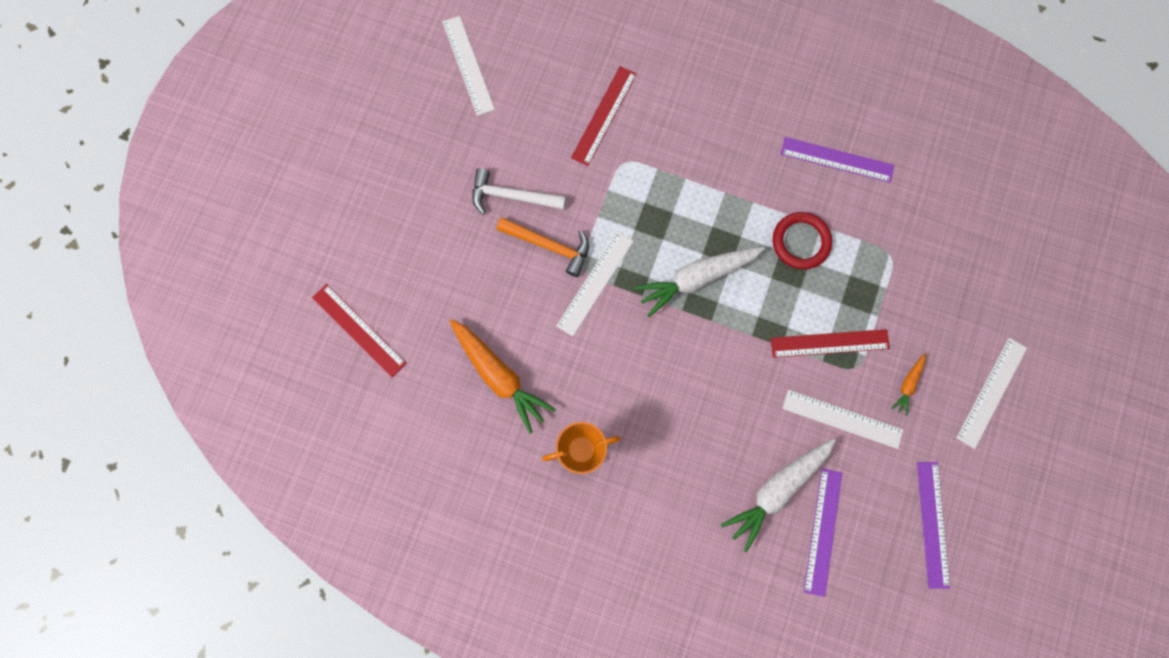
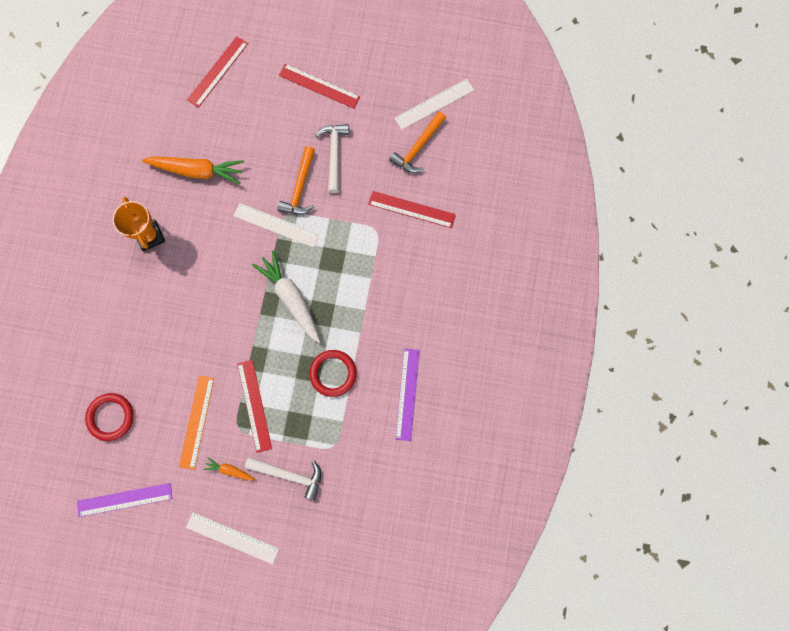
camera: 80 degrees right, 0 degrees up
(411, 200) = (319, 86): none -> red ruler
(499, 376) = (197, 171): orange carrot -> orange carrot turned 120 degrees counterclockwise
(523, 94) = (418, 147): none -> orange hammer
(777, 490) = (137, 379): white carrot -> none
(823, 531) = (111, 417): purple ruler -> red ring
(842, 419) = (196, 422): white ruler -> orange ruler
(920, 312) = (289, 475): none -> white hammer

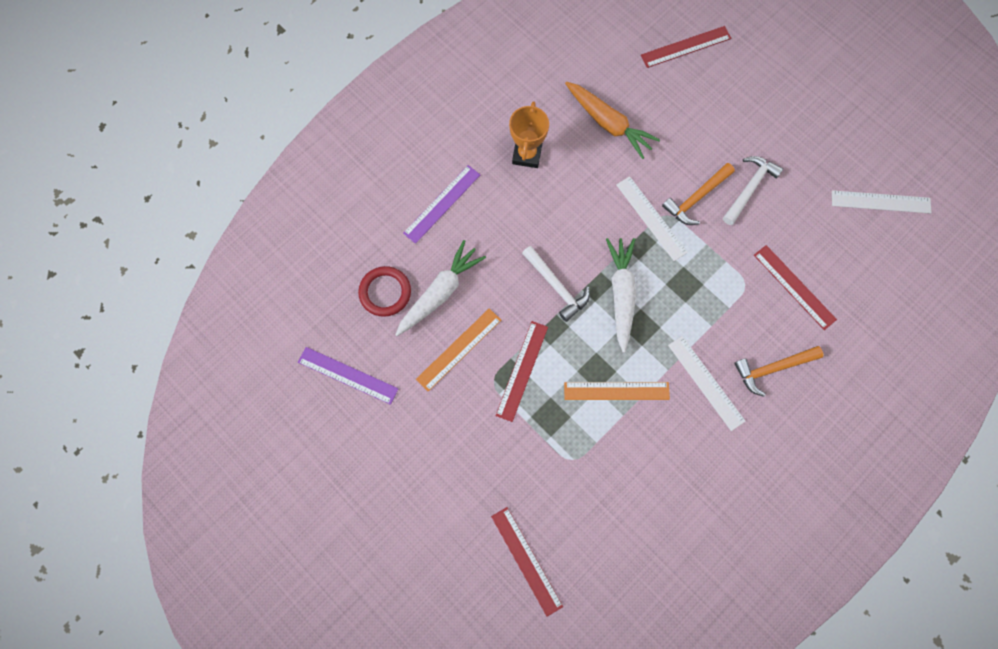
camera: 35 degrees right, 5 degrees down
(153, 389) = (440, 293): none -> white carrot
(229, 470) = (460, 414): orange carrot -> none
(232, 538) = (420, 479): white ruler -> white ruler (705, 383)
(289, 475) = (512, 458): white hammer -> white hammer (556, 286)
(319, 86) = (775, 117): red ruler -> red ruler (526, 561)
(333, 373) = (616, 391): red ring -> orange ruler
(407, 394) = (677, 460): purple ruler -> purple ruler (442, 204)
(418, 147) = (838, 233): orange hammer -> orange hammer (772, 369)

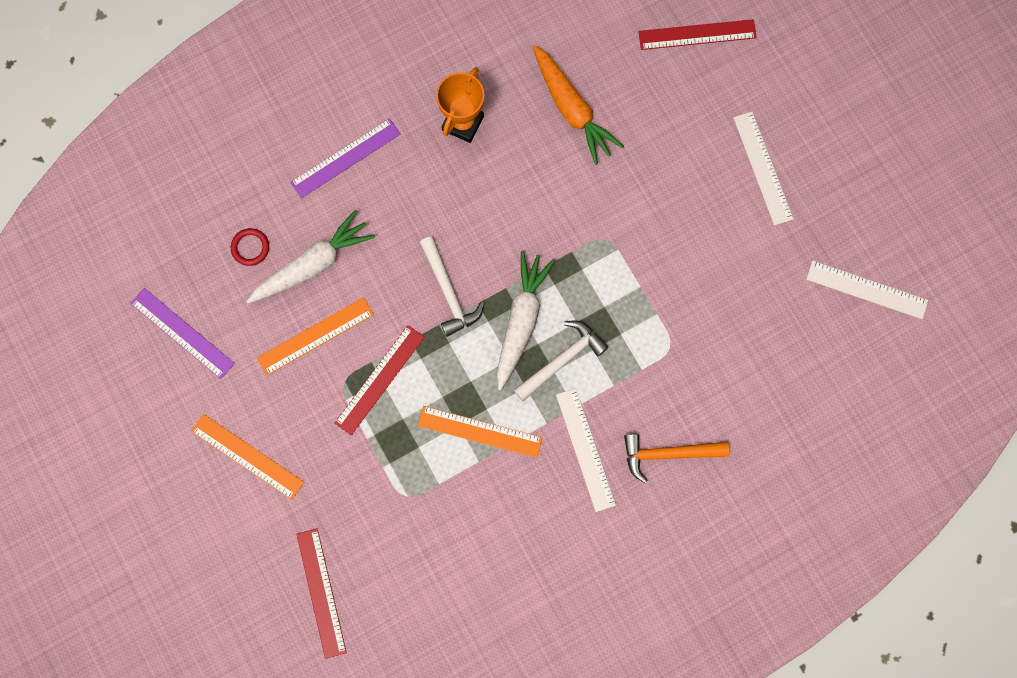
camera: 15 degrees right, 5 degrees up
(385, 292) = (250, 247): red ring -> red ring, size x0.62
(431, 462) = (247, 456): none -> orange ruler
(651, 218) = (585, 239): white ruler -> white ruler (762, 168)
(696, 198) = (647, 228): orange hammer -> none
(749, 188) = (714, 232): white hammer -> white hammer (562, 359)
(794, 287) = (727, 365): red ruler -> none

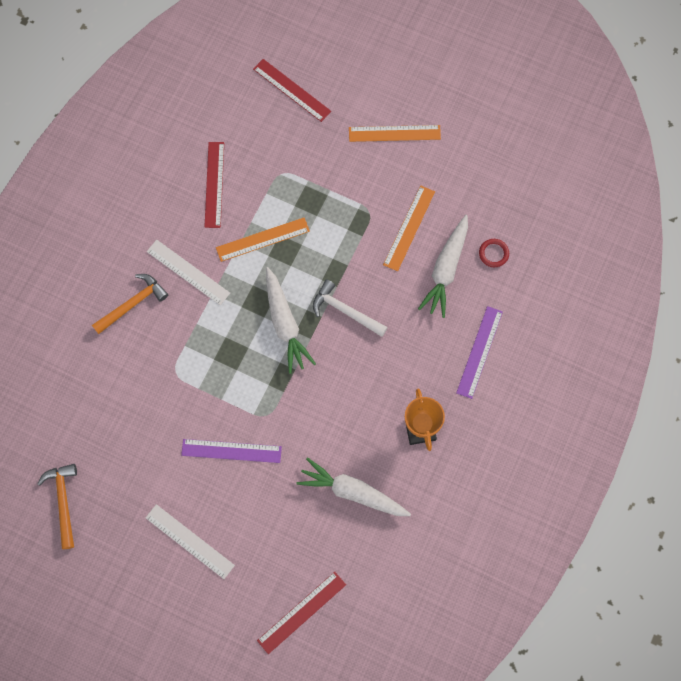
camera: 145 degrees right, 5 degrees down
(182, 333) = (492, 176): purple ruler -> purple ruler (231, 451)
(380, 380) = (348, 229): red ruler -> red ruler (214, 184)
(562, 359) = (241, 317): white hammer -> none
(572, 109) = (352, 492): orange carrot -> white carrot
(866, 290) = (63, 501): white ruler -> orange hammer

